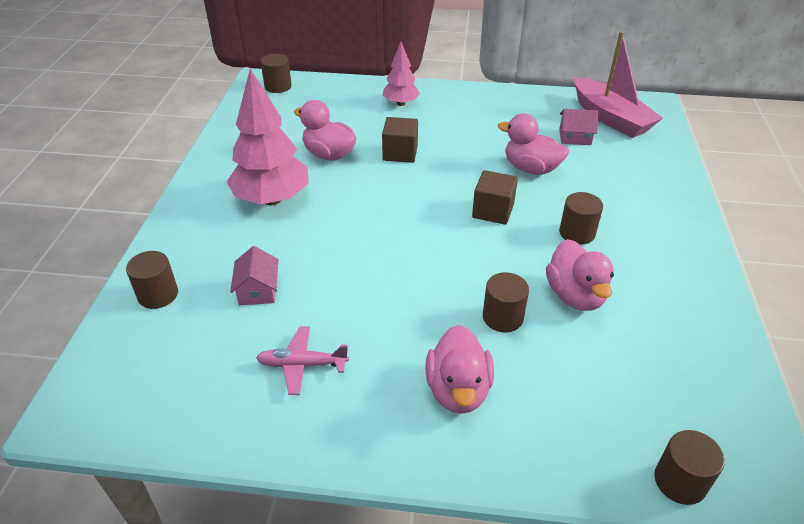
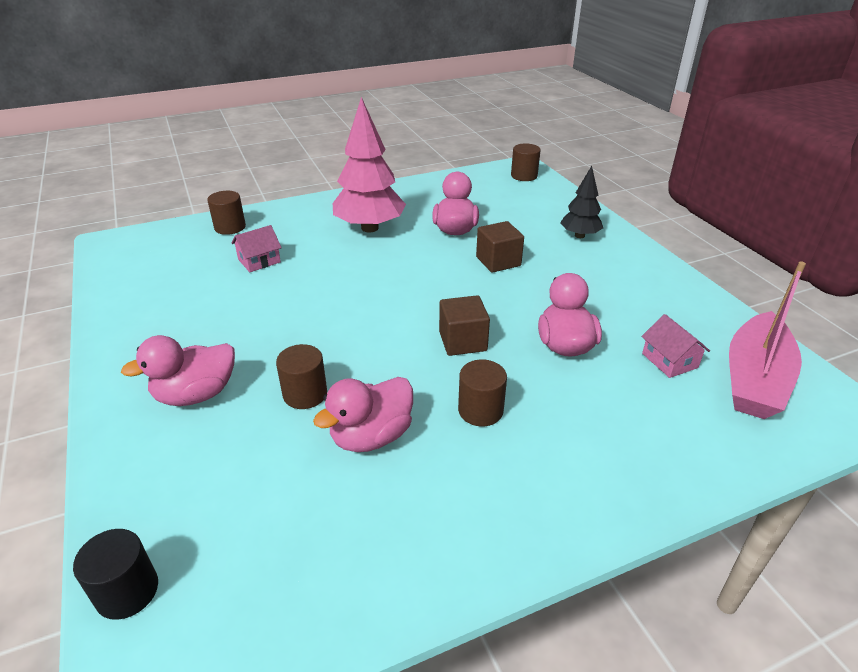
camera: 60 degrees right, 5 degrees down
(302, 364) = (190, 307): pink plane -> none
(401, 103) = (579, 235): pink tree -> black tree
(680, 481) = (127, 591): brown cylinder -> black cylinder

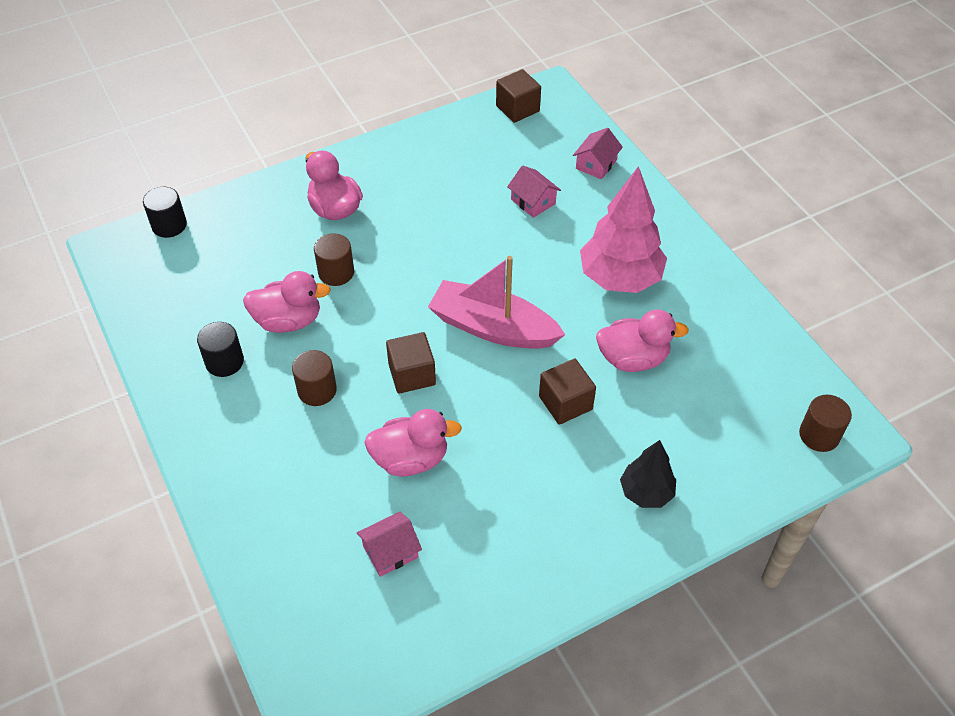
camera: 85 degrees right, 15 degrees up
(121, 261) = (517, 108): none -> brown cube
(230, 227) = (596, 164): brown cylinder -> pink house
(371, 436) = (288, 320): pink duck -> pink duck turned 135 degrees clockwise
(430, 500) = (224, 362): none -> black cylinder
(754, 379) = (363, 628): pink boat -> pink boat (493, 328)

